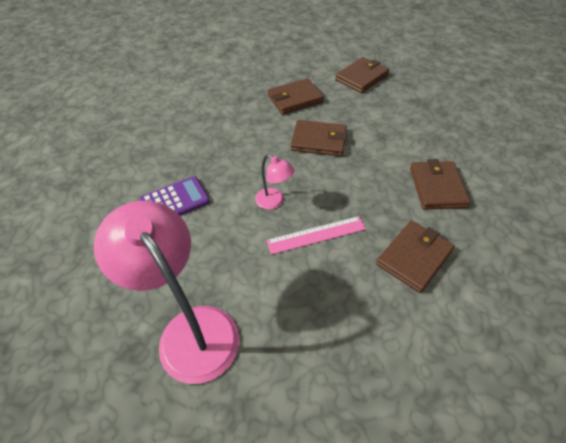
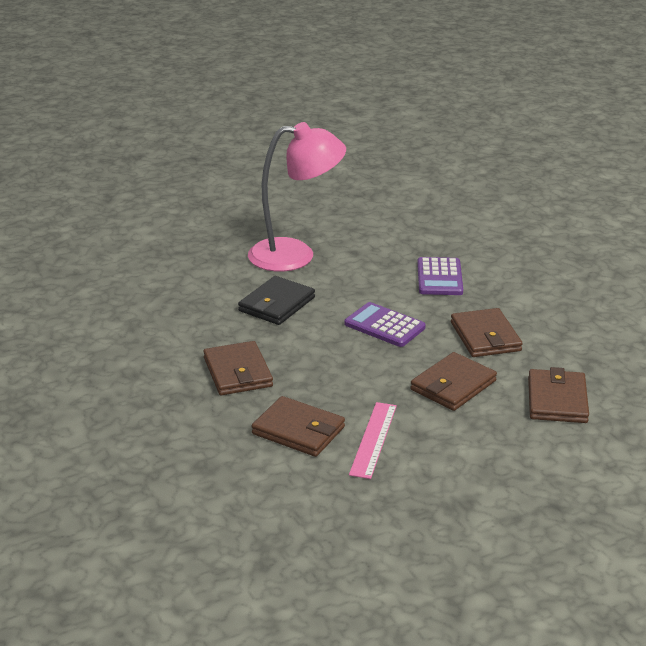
camera: 120 degrees right, 20 degrees down
(274, 202) = (384, 326): pink lamp -> purple calculator
(295, 290) = (277, 304): none -> black wallet
(316, 235) = (320, 333): pink ruler -> pink ruler (373, 439)
(361, 77) = (568, 480): brown wallet -> brown wallet (485, 337)

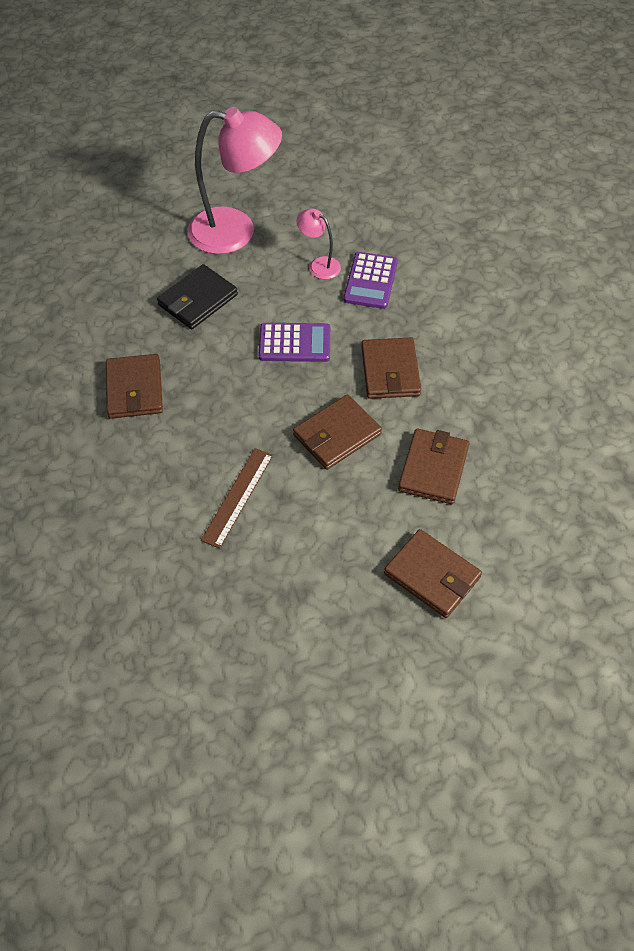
camera: 10 degrees right, 25 degrees up
(298, 430) = (170, 475): brown wallet -> brown wallet (432, 575)
(373, 439) = (238, 497): pink ruler -> brown ruler
(384, 326) = (294, 343): purple calculator -> purple calculator turned 135 degrees clockwise
(385, 271) = (319, 265): none -> pink lamp

